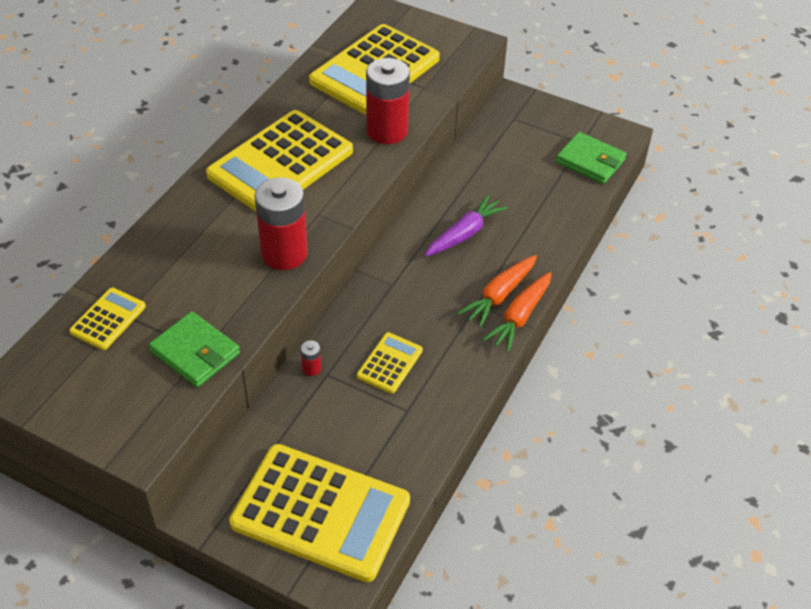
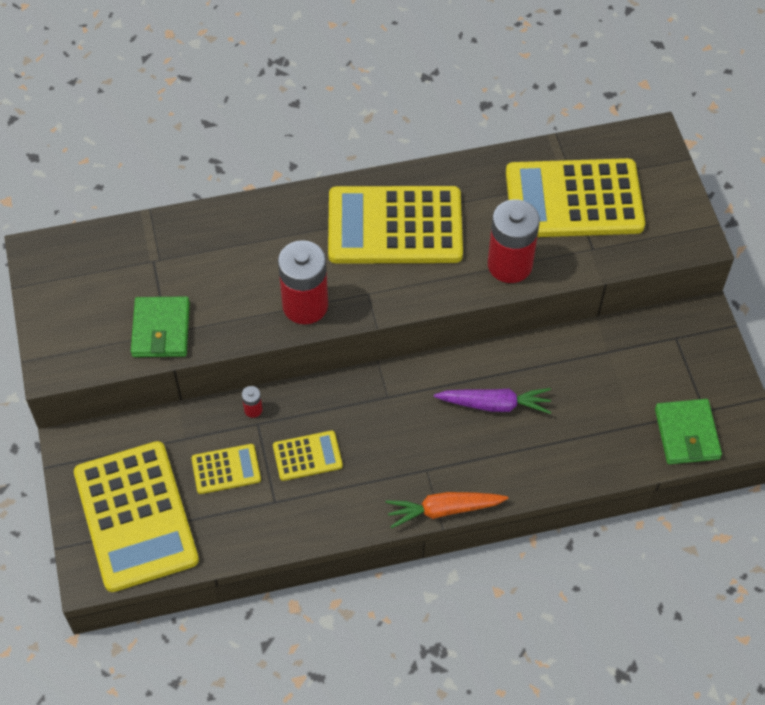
camera: 50 degrees right, 10 degrees up
(108, 319) = (140, 255): yellow calculator -> yellow calculator (226, 469)
(499, 295) = (452, 479): orange carrot -> none

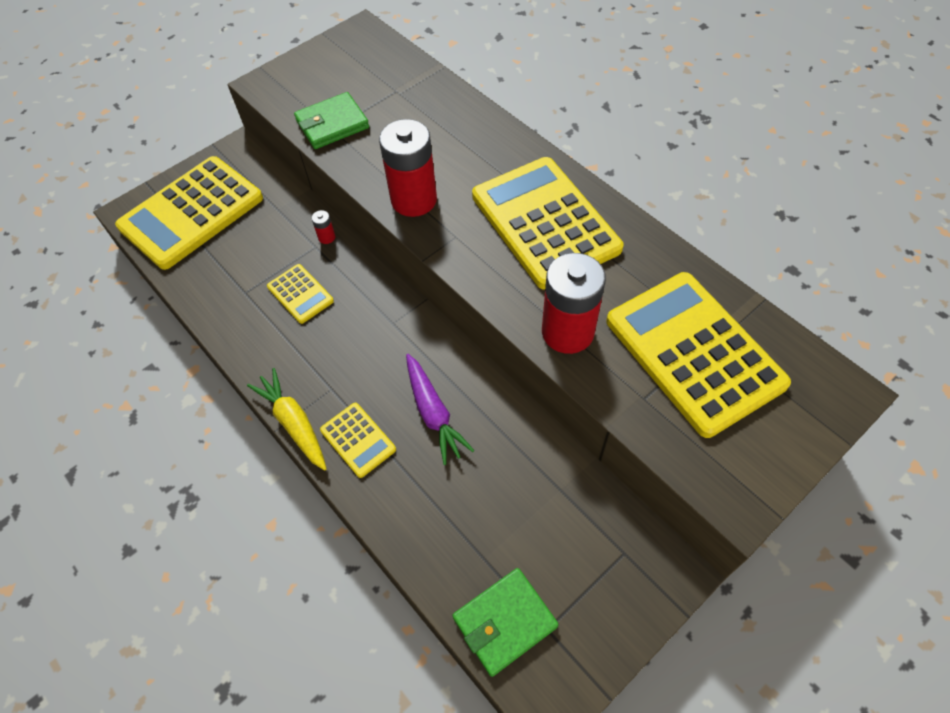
camera: 65 degrees right, 0 degrees up
(226, 469) = (260, 246): yellow calculator -> yellow calculator (358, 440)
(444, 510) = (294, 423): orange carrot -> yellow carrot

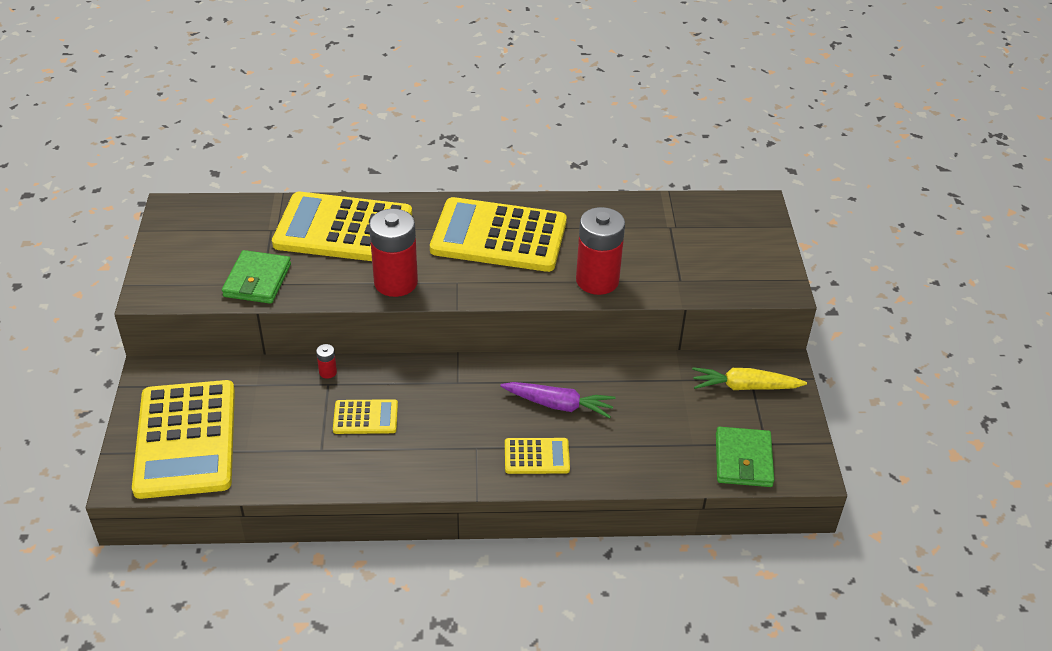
camera: 55 degrees left, 15 degrees down
(294, 423) = (483, 484): yellow carrot -> yellow carrot (745, 387)
(693, 352) = (672, 241): yellow calculator -> yellow calculator (343, 229)

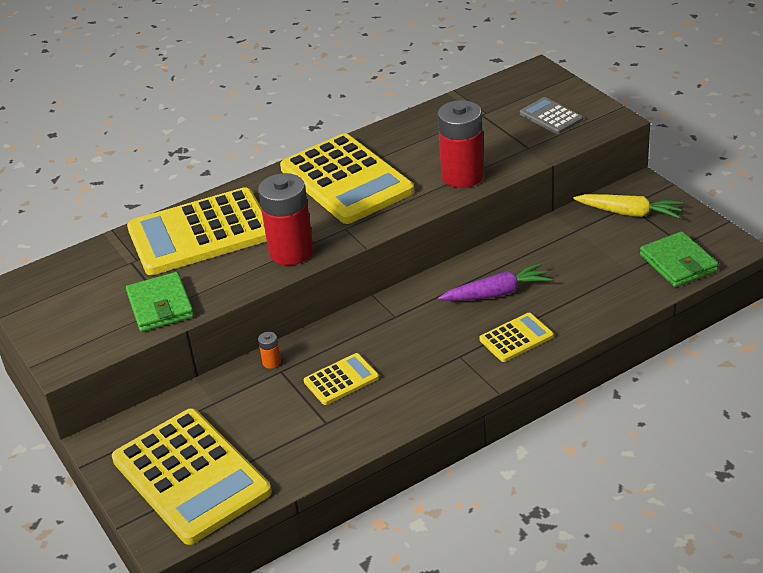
camera: 25 degrees left, 5 degrees down
(328, 372) = (271, 362): red battery -> orange battery
(499, 236) = (346, 180): yellow calculator -> yellow calculator turned 105 degrees counterclockwise
(729, 258) = (551, 117): none -> grey calculator
(745, 387) = (629, 213): yellow carrot -> yellow carrot turned 135 degrees counterclockwise

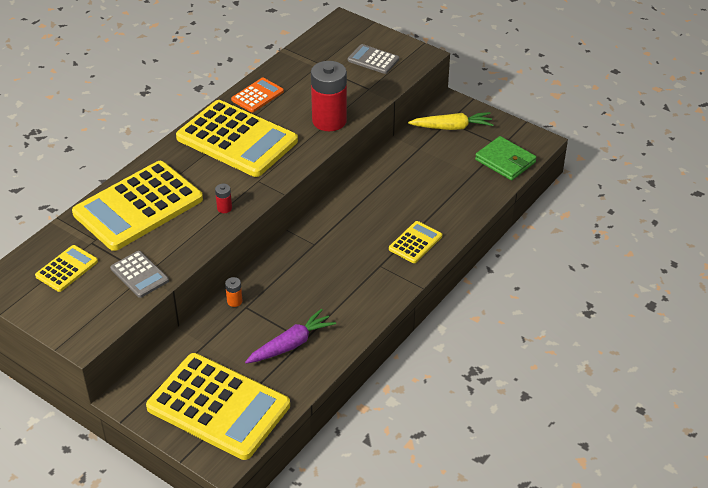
camera: 25 degrees left, 5 degrees up
(160, 306) = (139, 274): green wallet -> grey calculator
(291, 251) = (224, 208): red battery -> red battery, size x0.40
(341, 380) = (298, 303): yellow calculator -> yellow calculator (66, 269)
(395, 137) = (257, 96): none -> orange calculator
(496, 293) = (383, 210): purple carrot -> purple carrot (291, 344)

